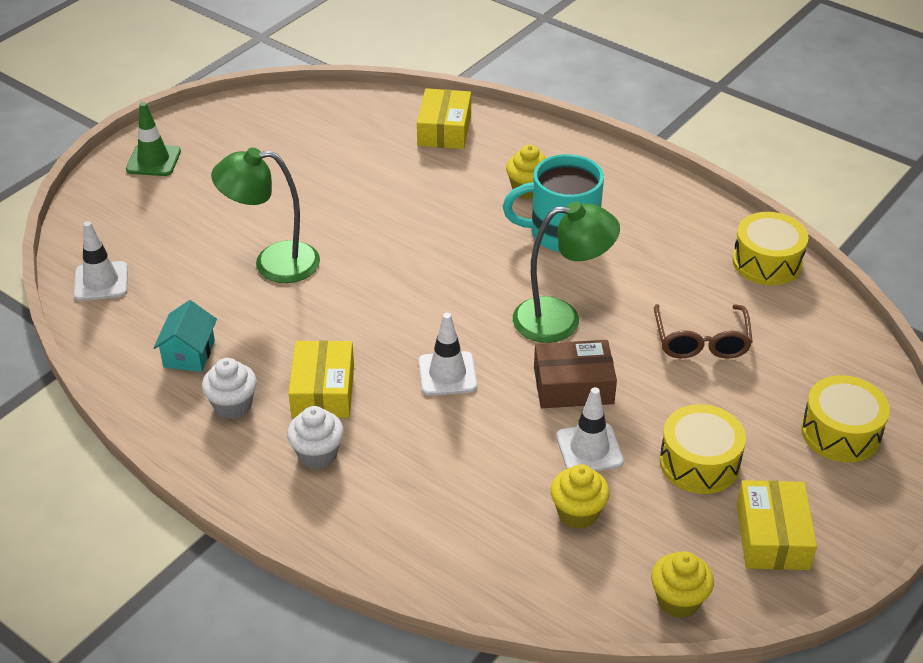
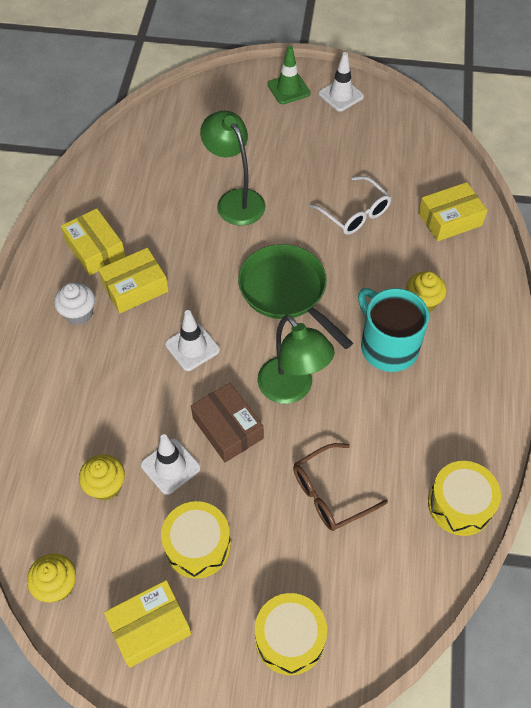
camera: 60 degrees right, 15 degrees up
(101, 282) = (160, 129): white traffic cone -> white traffic cone (341, 95)
(189, 354) = (126, 204): turquoise house -> none
(233, 405) = (95, 249): white cupcake -> yellow box
(376, 186) = (354, 213): none -> white glasses
(434, 274) = (286, 291): none -> green pan

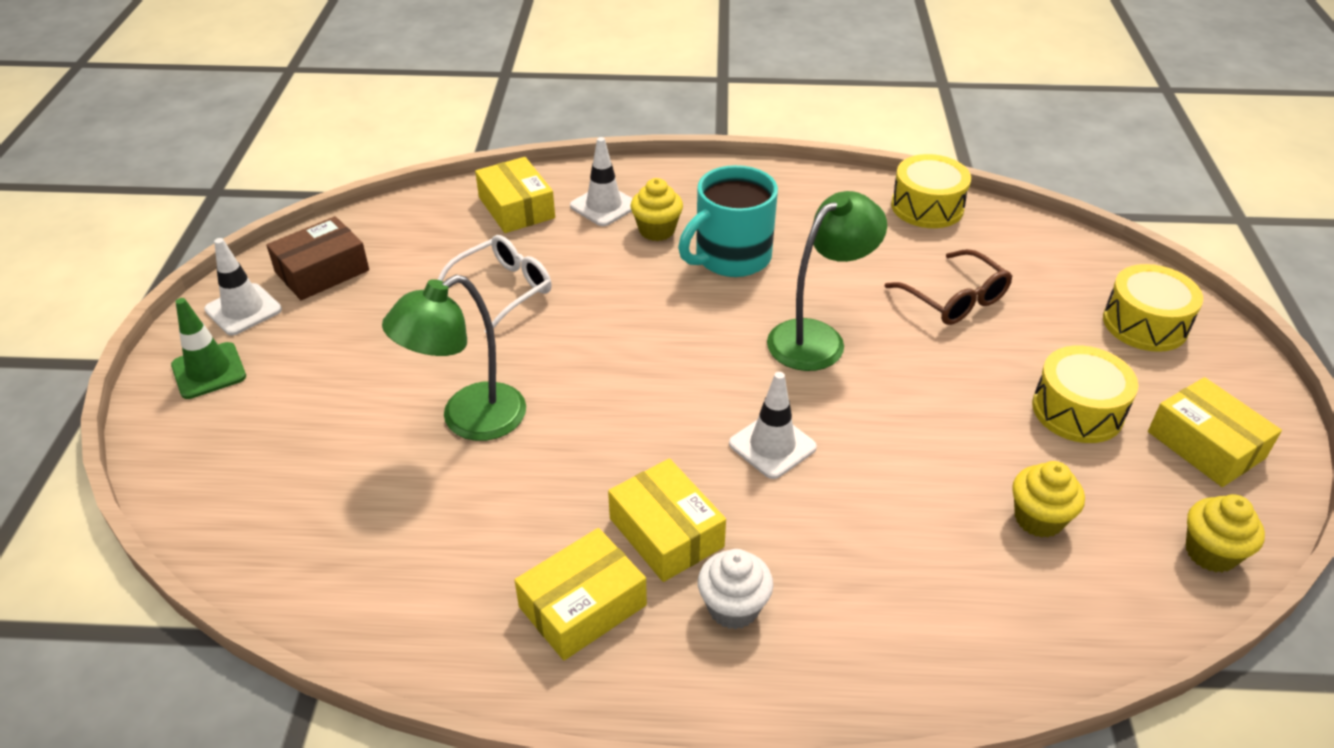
camera: 95 degrees left, 15 degrees down
(170, 466) = (978, 449): white traffic cone -> white traffic cone (604, 206)
(227, 428) = (897, 395): brown box -> brown box (322, 271)
(286, 291) = (654, 351): green pan -> none

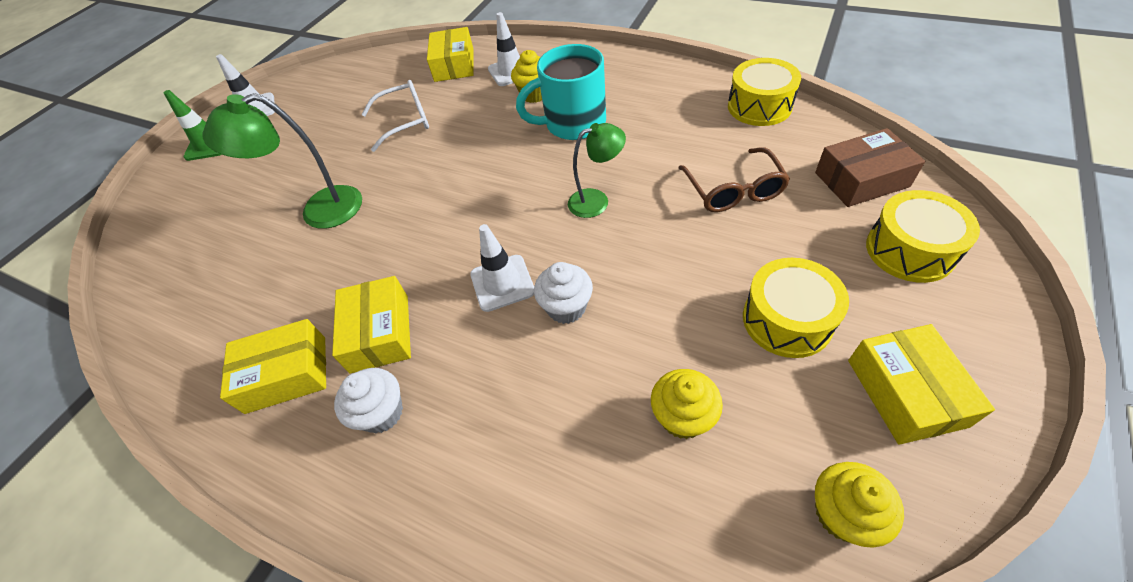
camera: 30 degrees right, 10 degrees up
(322, 271) = (313, 91): brown box -> brown box (861, 179)
(817, 338) = (596, 200): green lamp -> green lamp, size x0.64
(860, 452) = (566, 307): none -> white cupcake

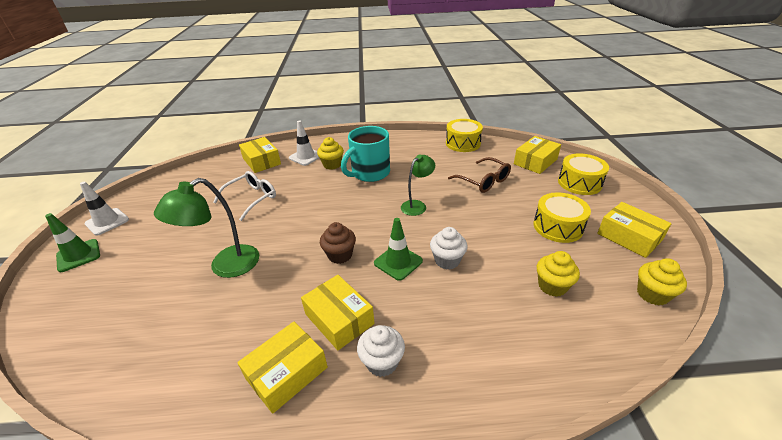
camera: 35 degrees left, 15 degrees down
(443, 243) = (340, 255): none -> brown cupcake
(502, 283) = (398, 262): white traffic cone -> green traffic cone
(861, 179) = (535, 162): brown box -> yellow box

